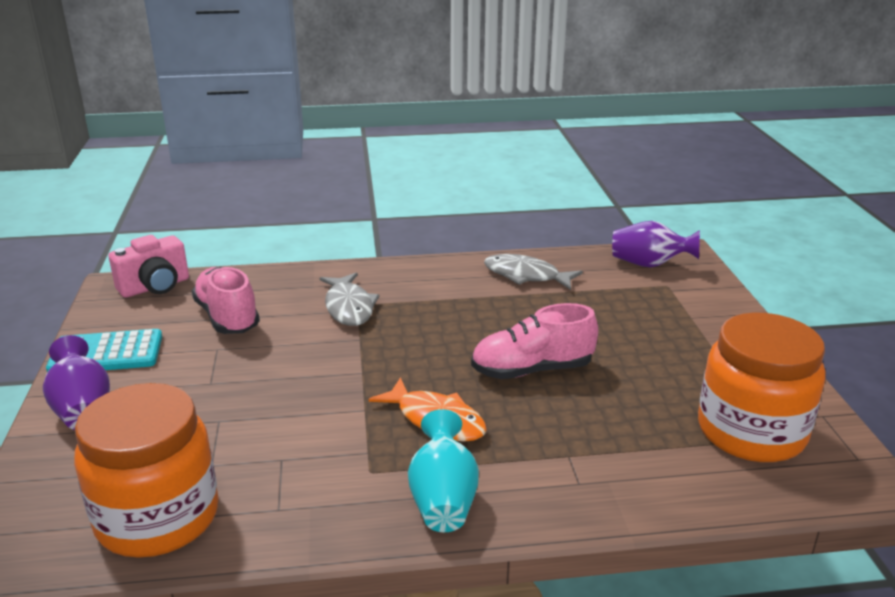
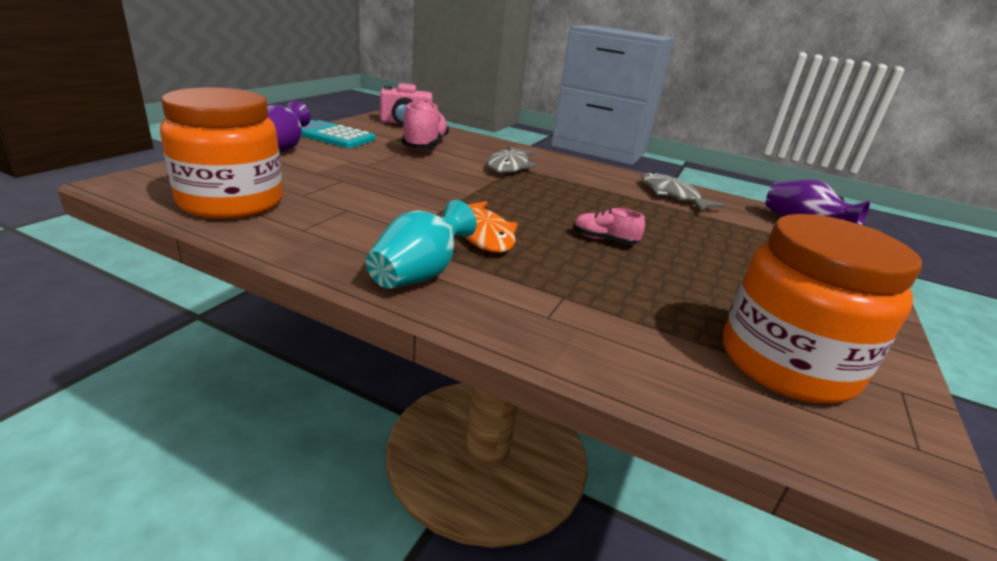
camera: 30 degrees right, 0 degrees up
(532, 370) = (604, 240): pink shoe -> pink shoe, size x0.55

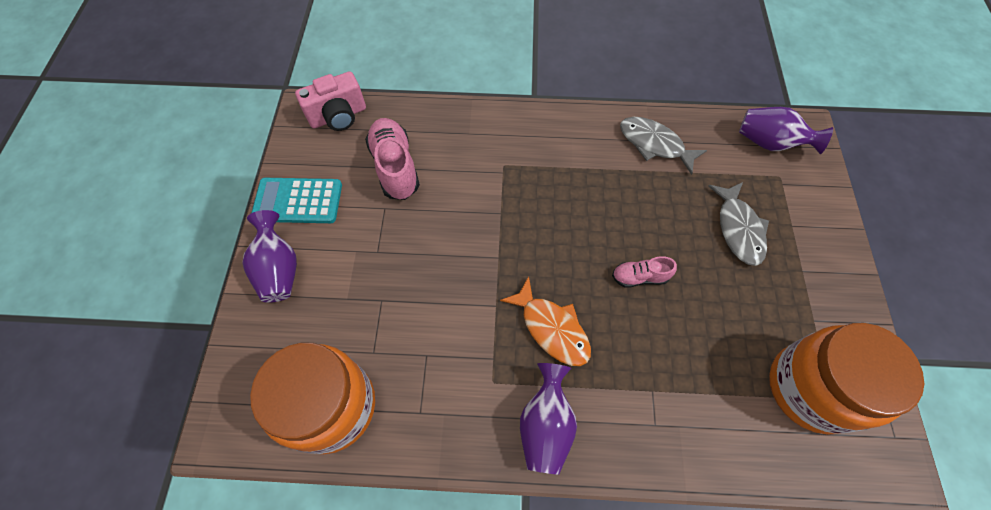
camera: 20 degrees left, 35 degrees up
(419, 274) = (545, 425): turquoise vase -> purple vase
(509, 166) = (496, 168): grey fish -> grey fish (738, 229)

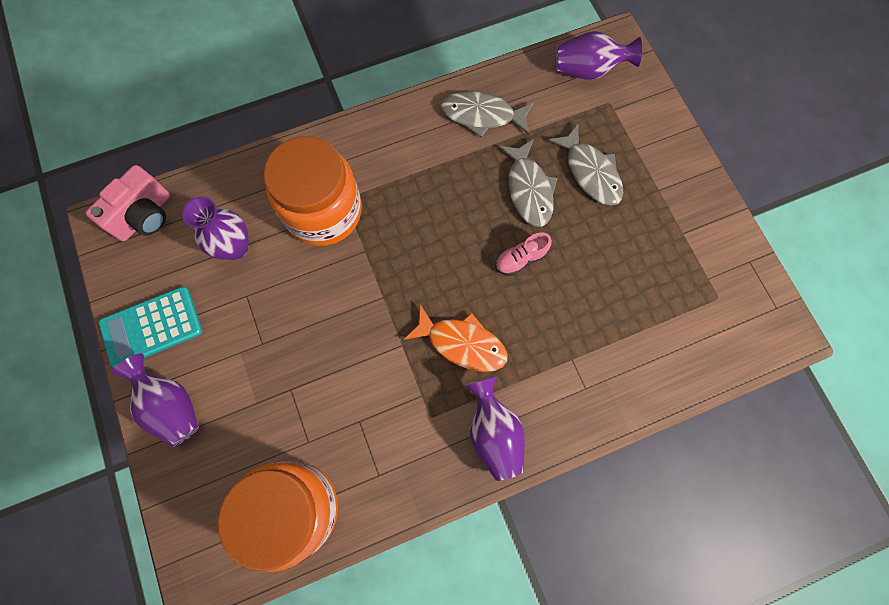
camera: 25 degrees left, 10 degrees up
(395, 167) = (235, 247): pink shoe -> purple vase
(672, 221) = (529, 189): none -> grey fish
(811, 388) = (700, 296): orange jar -> orange jar (323, 211)

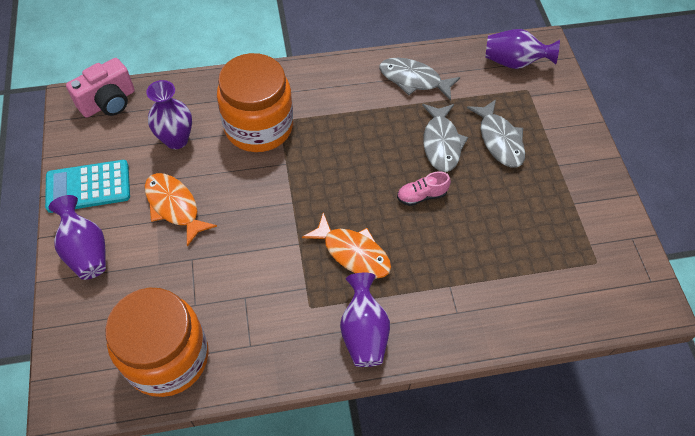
camera: 10 degrees right, 15 degrees down
(255, 330) = (174, 206): none -> orange fish

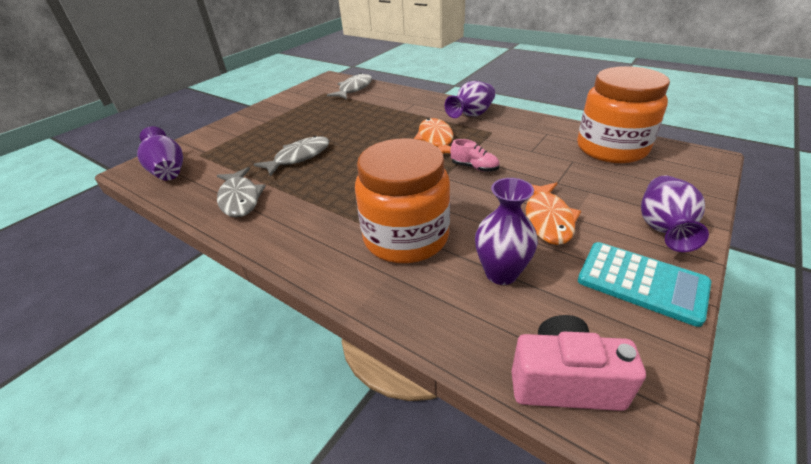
camera: 130 degrees left, 20 degrees down
(421, 196) = (356, 142): pink shoe -> pink shoe (474, 167)
(499, 140) = (267, 143): grey fish -> grey fish (354, 89)

